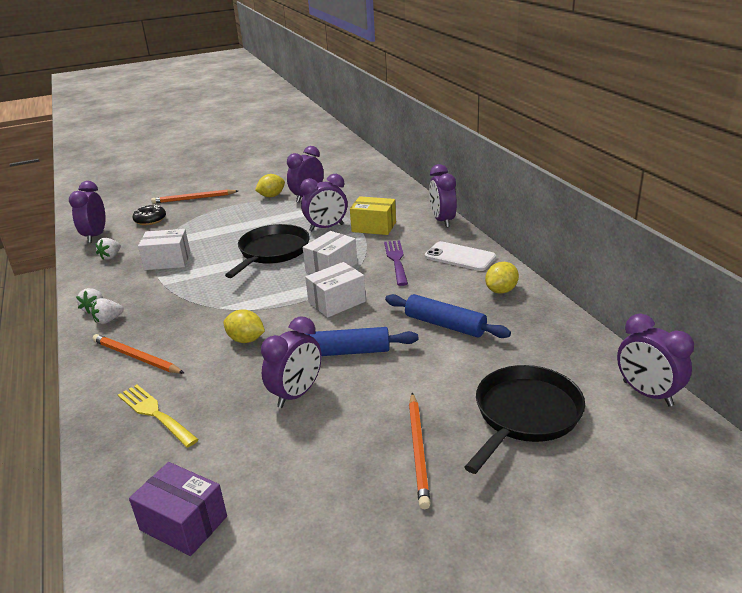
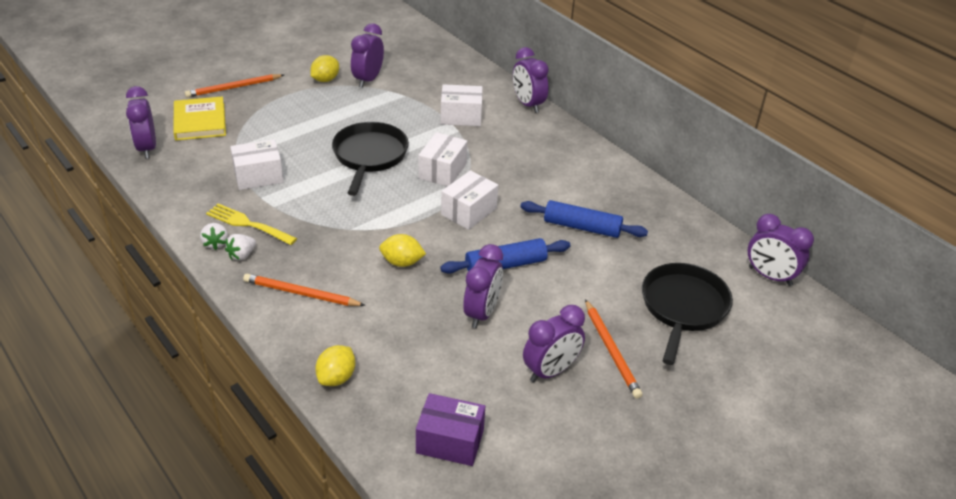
camera: 20 degrees left, 10 degrees up
(111, 256) = (187, 175): white strawberry -> none
(150, 220) = (200, 122): black donut -> yellow book
(155, 413) = (360, 349): yellow fork -> yellow fork (248, 224)
(326, 228) = (411, 120): purple clock -> purple clock (550, 371)
(374, 227) = (461, 116): yellow box -> white box
(396, 260) = (504, 157): purple fork -> none
(460, 257) = (563, 149): white phone -> none
(501, 290) = (617, 185): yellow lemon -> yellow lemon (336, 378)

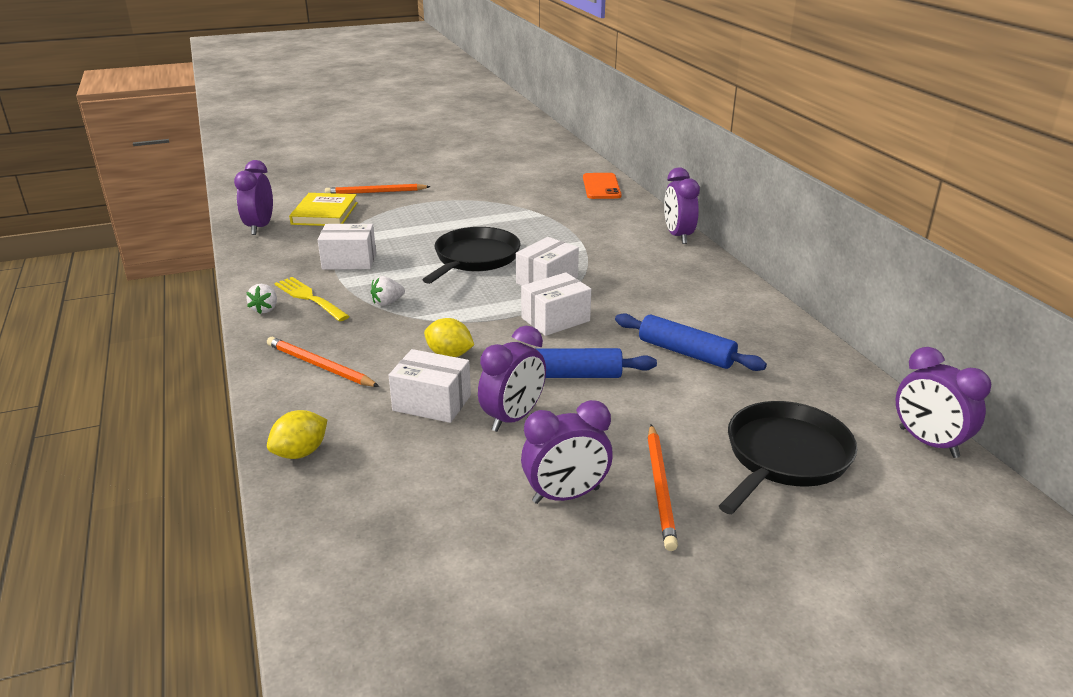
camera: 20 degrees right, 10 degrees down
(241, 255) = (283, 323): white strawberry -> white strawberry (387, 302)
(325, 80) = (470, 195): yellow lemon -> none
(368, 80) = (513, 199): purple clock -> none
(439, 53) = (601, 187): none -> orange phone
(450, 441) = (389, 549): purple box -> none
(461, 116) = (595, 238): white box -> white box (432, 403)

